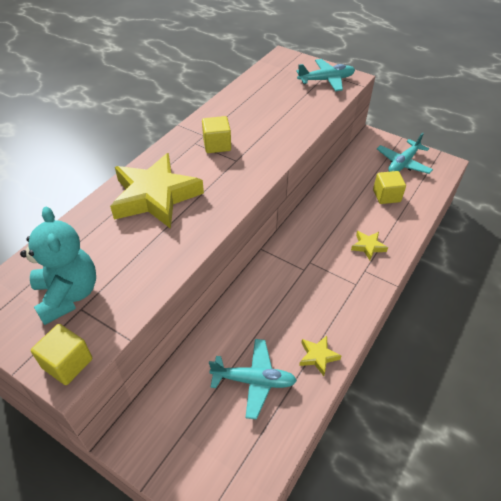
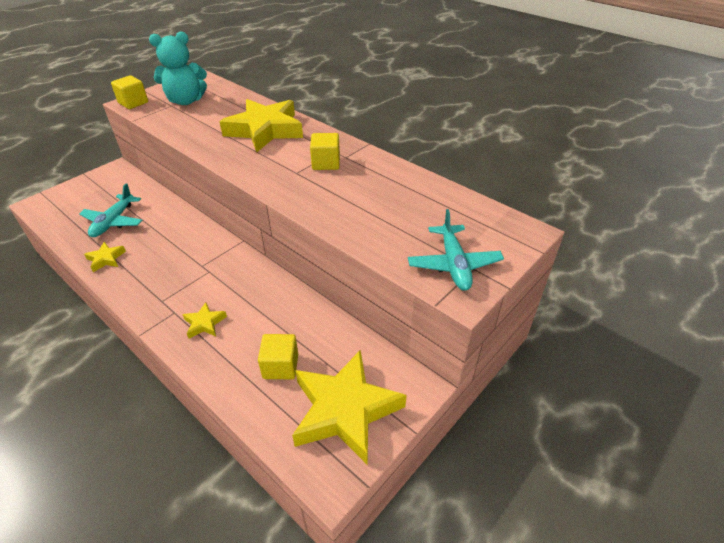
camera: 100 degrees right, 5 degrees down
(403, 163) = (345, 410): turquoise plane -> yellow star

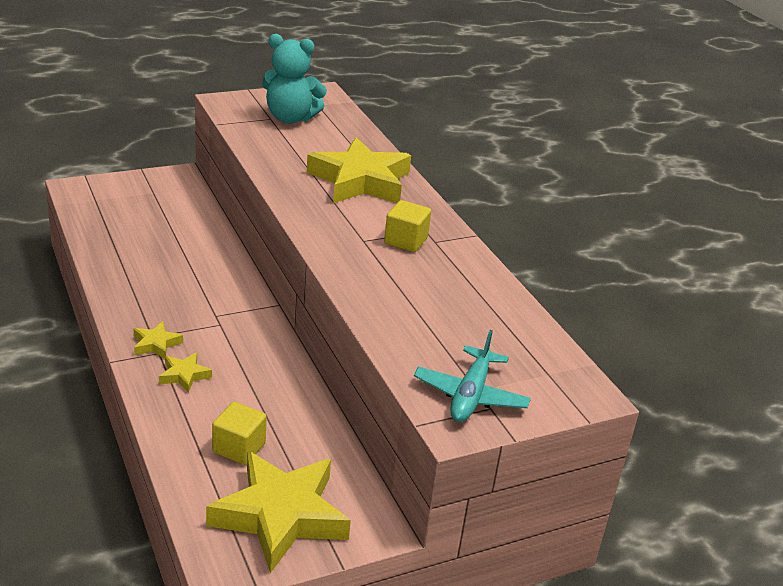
camera: 20 degrees right, 10 degrees down
(106, 259) = (117, 272): yellow star -> yellow star (156, 344)
(114, 222) = (146, 234): turquoise plane -> none
(133, 103) = (229, 103): yellow cube -> none

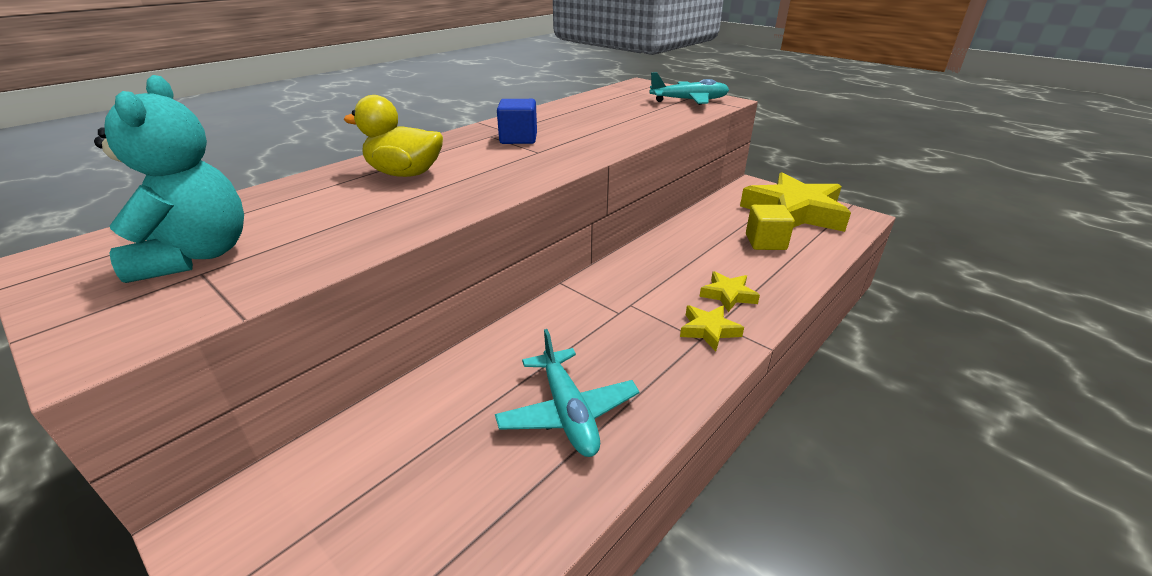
camera: 110 degrees left, 0 degrees up
(146, 265) = (568, 412): none -> turquoise plane
(360, 181) = (405, 174): yellow star -> yellow duck
(405, 241) = (518, 138): yellow cube -> blue cube

